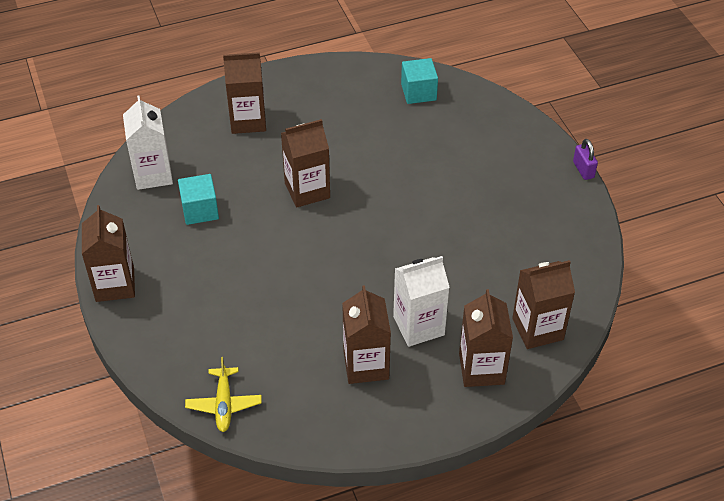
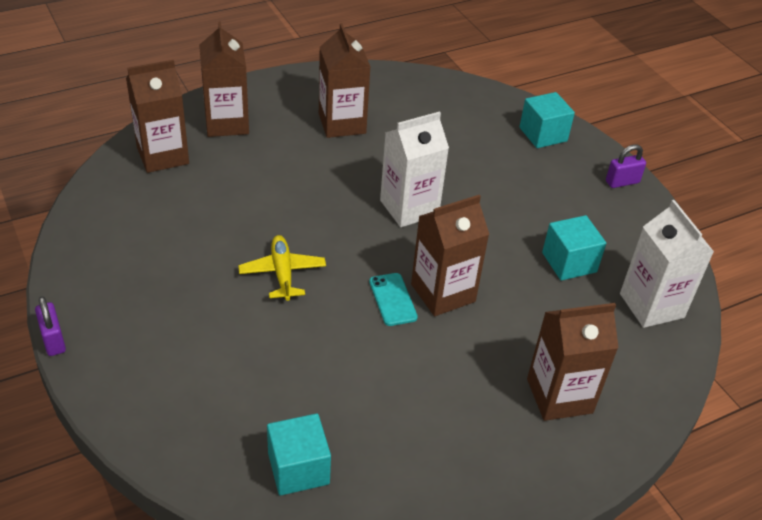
camera: 170 degrees right, 5 degrees down
(115, 284) = (622, 182): brown carton -> purple padlock
(165, 344) = (543, 134): none -> turquoise cube
(224, 404) = (468, 94): yellow plane -> yellow plane (282, 273)
(346, 187) = (392, 299): none -> turquoise phone
(418, 326) = (290, 155): white carton -> white carton (409, 208)

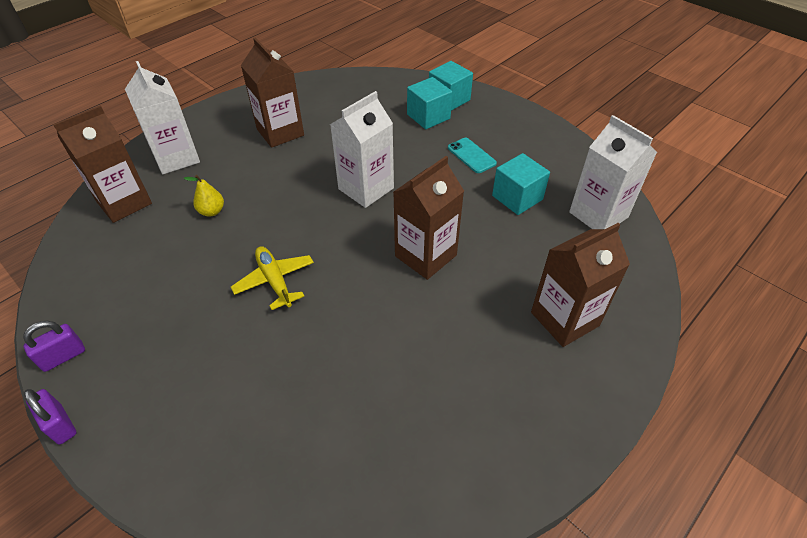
camera: 15 degrees left, 5 degrees up
(227, 123) = (176, 158): brown carton -> white carton
(244, 188) = (212, 211): none -> yellow pear
(298, 468) = (361, 478): turquoise cube -> turquoise cube (428, 116)
(392, 299) = (384, 275): turquoise phone -> turquoise phone (471, 155)
(622, 182) = (527, 121): purple padlock -> purple padlock (63, 356)

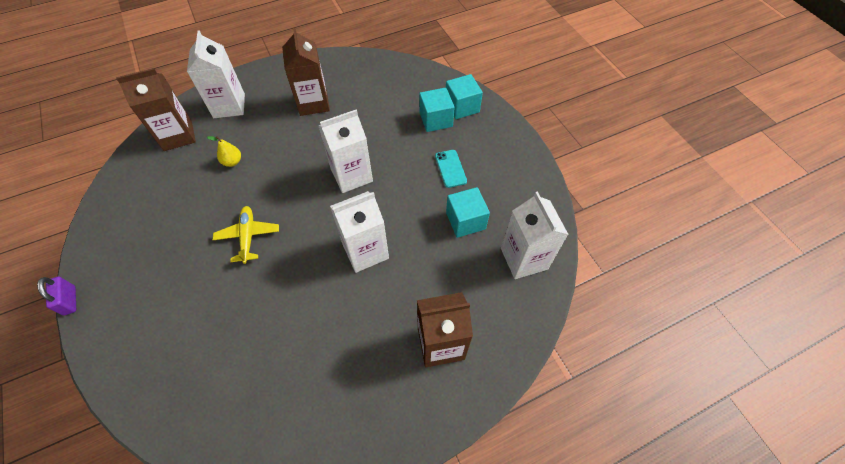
camera: 20 degrees right, 10 degrees up
(63, 356) = (91, 250): purple padlock -> none
(425, 255) = (365, 251): brown carton -> white carton

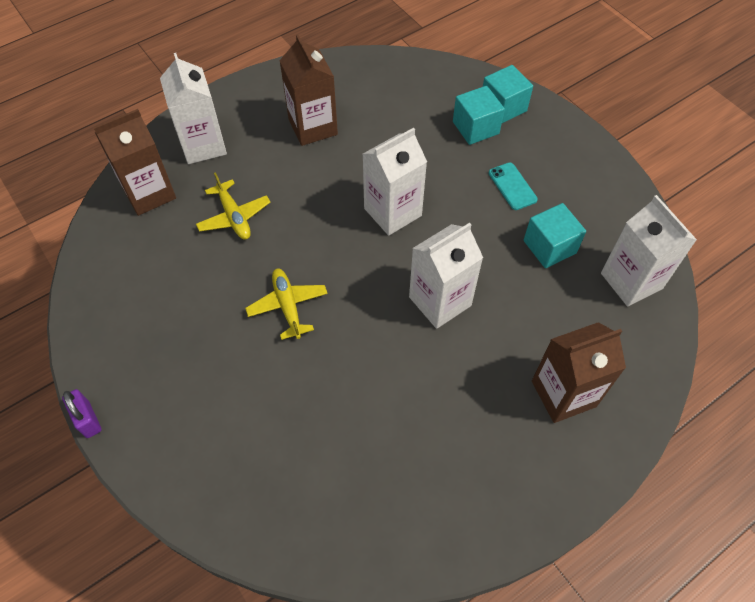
camera: 10 degrees left, 0 degrees up
(232, 162) = (234, 216): yellow pear -> yellow plane

